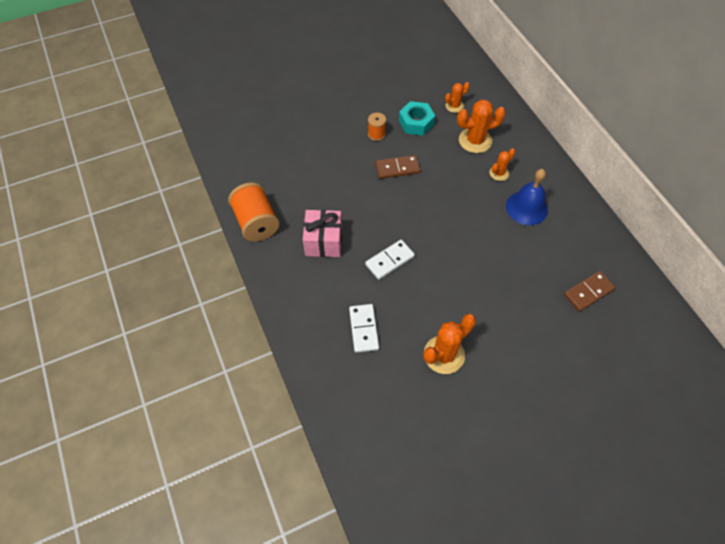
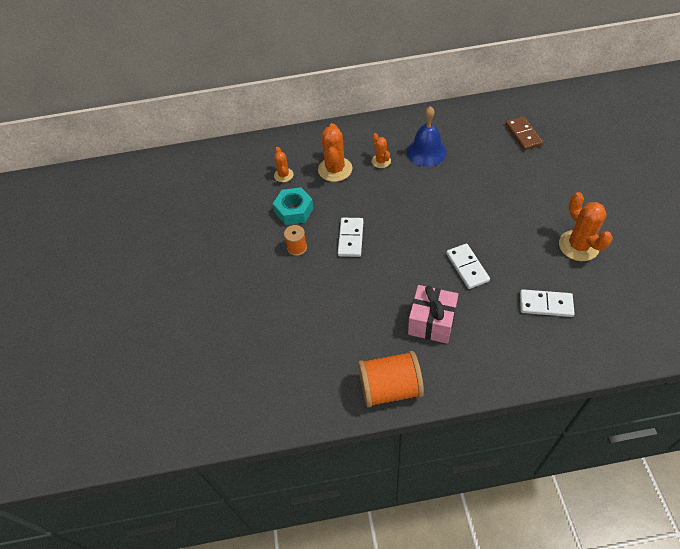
camera: 70 degrees left, 5 degrees down
(397, 168) = (351, 238): brown domino -> white domino

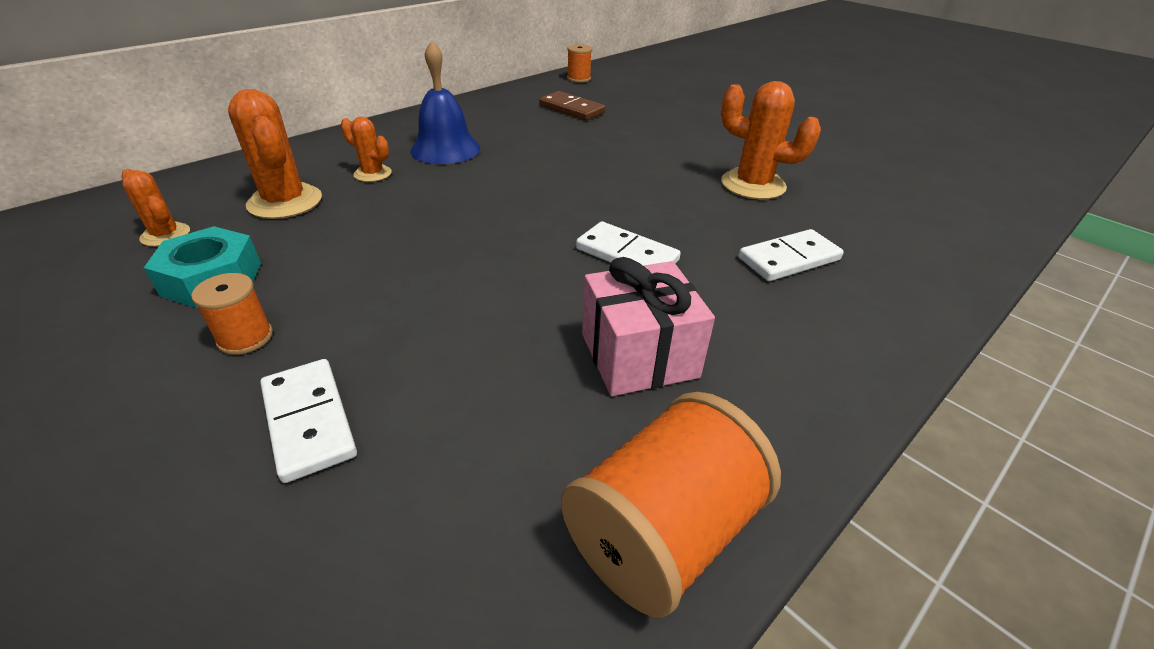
camera: 40 degrees left, 15 degrees down
(351, 238) = (373, 283): white domino -> white domino (309, 421)
(552, 99) = (579, 78): none -> orange spool

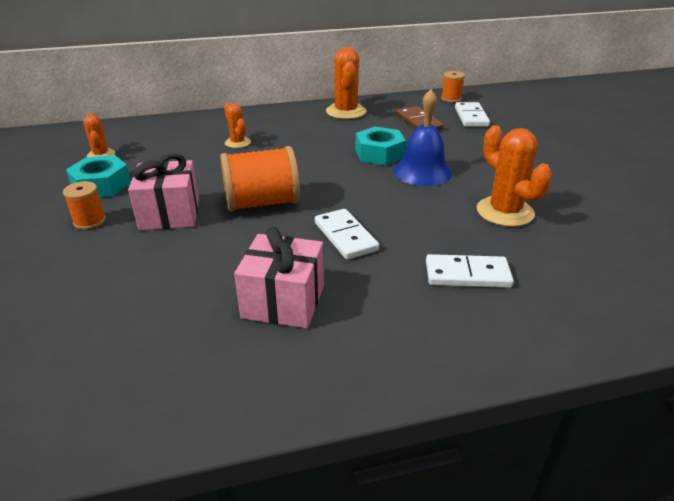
camera: 30 degrees right, 5 degrees down
(285, 202) = (174, 150): orange cactus -> orange cactus (346, 112)
(309, 421) = (80, 273): white domino -> white domino (471, 117)
(369, 290) = (170, 214): none -> pink gift
(445, 149) = (298, 135): blue bell -> blue bell (422, 172)
(565, 151) = (379, 154): none -> turquoise nut
(662, 532) = (191, 400): orange spool -> orange spool (262, 203)

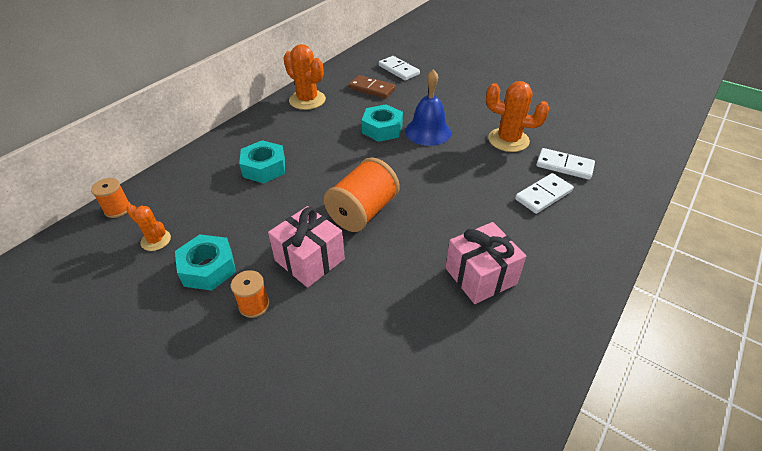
camera: 40 degrees left, 10 degrees up
(237, 143) = (264, 168): orange cactus -> turquoise nut
(345, 236) = (450, 207): white domino -> white domino (564, 166)
(451, 98) = (365, 58): orange spool -> orange spool (117, 209)

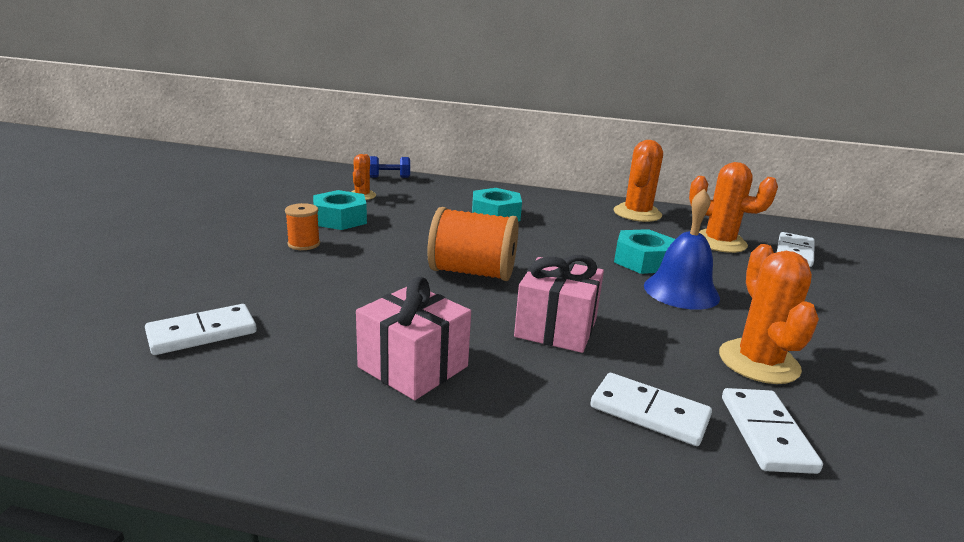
camera: 65 degrees right, 20 degrees down
(117, 209) = (389, 177): orange spool -> blue dumbbell
(309, 260) = (377, 257): pink gift -> pink gift (556, 328)
(372, 89) = (719, 242): brown domino -> orange cactus
(400, 396) = (202, 333): none -> white domino

